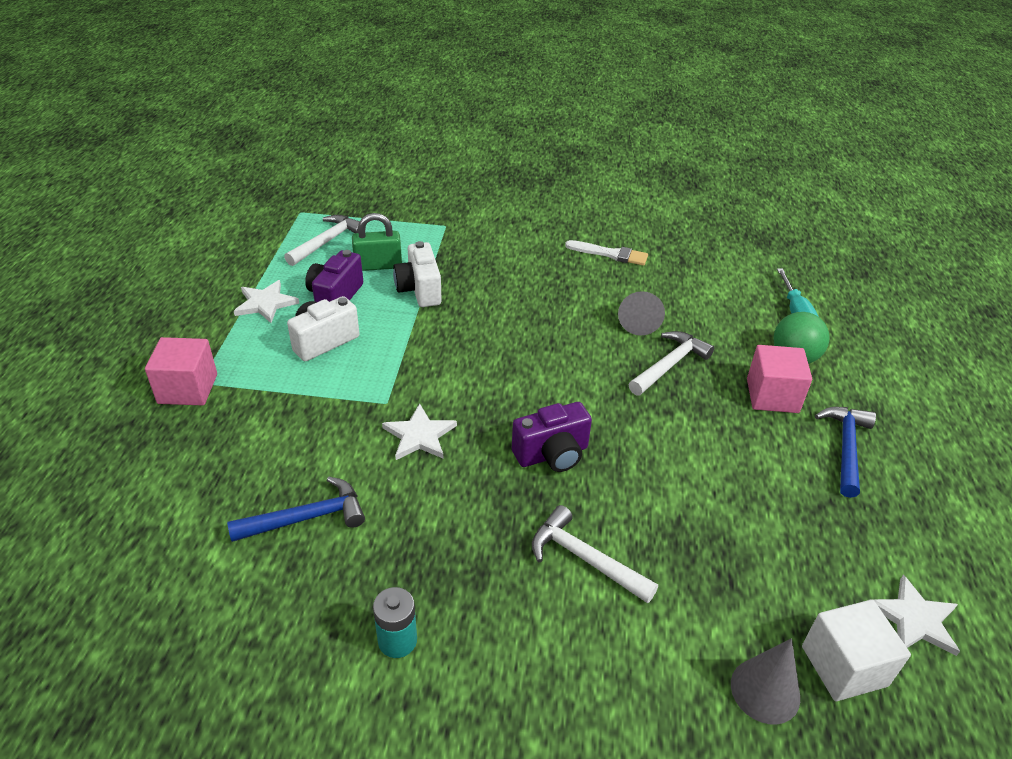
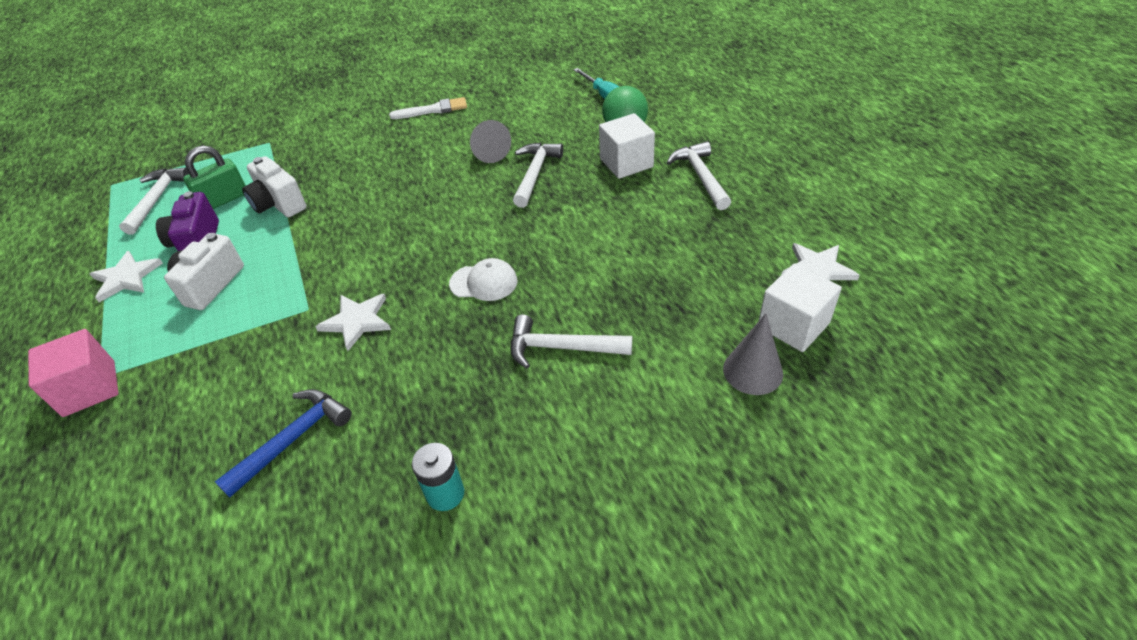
camera: 25 degrees left, 5 degrees up
(552, 454) = (484, 282): purple camera -> white cap
(772, 395) = (626, 163): pink cube -> white cube
(846, 448) = (700, 176): blue hammer -> white hammer

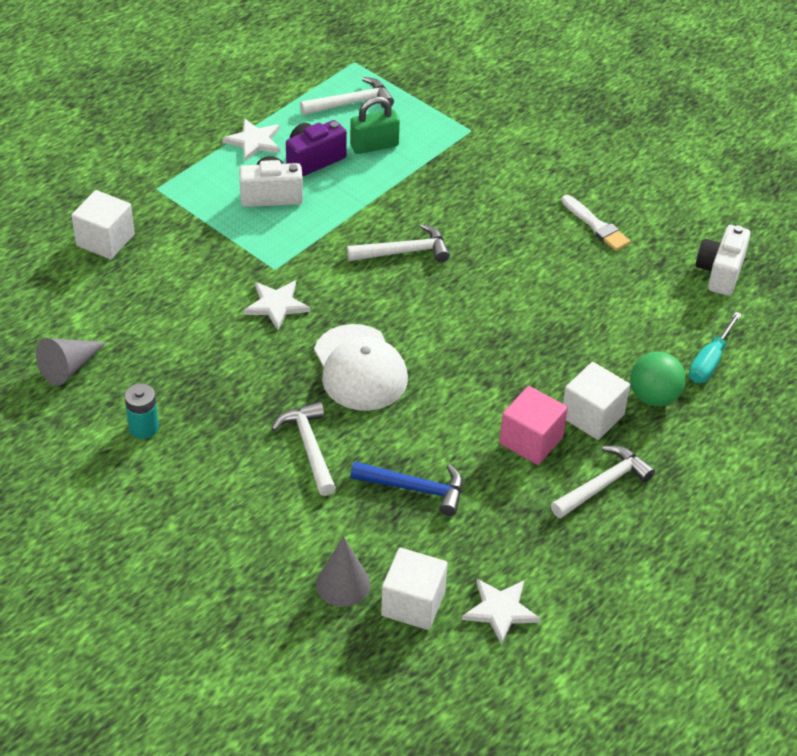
camera: 60 degrees right, 0 degrees up
(89, 388) = (144, 189): pink cube -> pink cube (531, 440)
(125, 450) = (105, 240): none -> white cube
(224, 199) = (374, 145): green padlock -> green padlock turned 45 degrees counterclockwise
(278, 204) = (387, 184): white camera -> white camera (720, 272)
(293, 439) = (151, 323): blue hammer -> blue hammer (415, 489)
(484, 282) = (360, 368): white cap -> white cap, size x1.76
(488, 150) = (551, 298): grey cone -> grey cone (69, 367)
(535, 174) = (533, 348): white hammer -> white hammer (404, 252)

